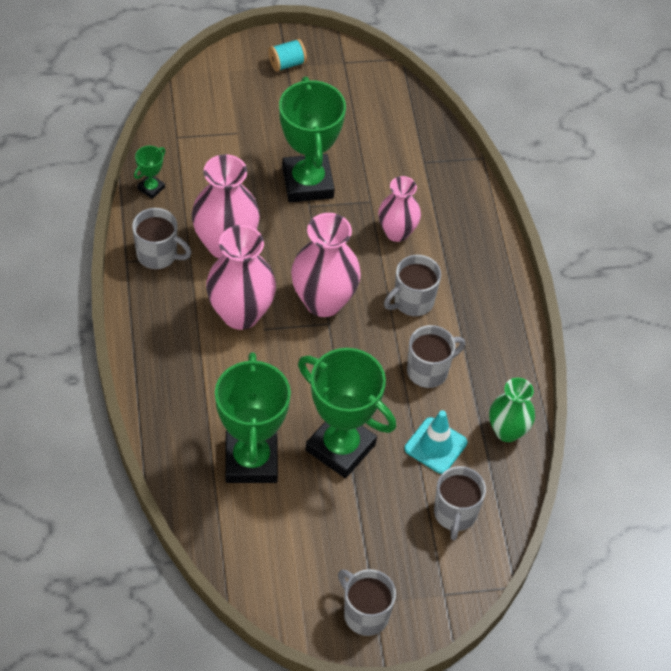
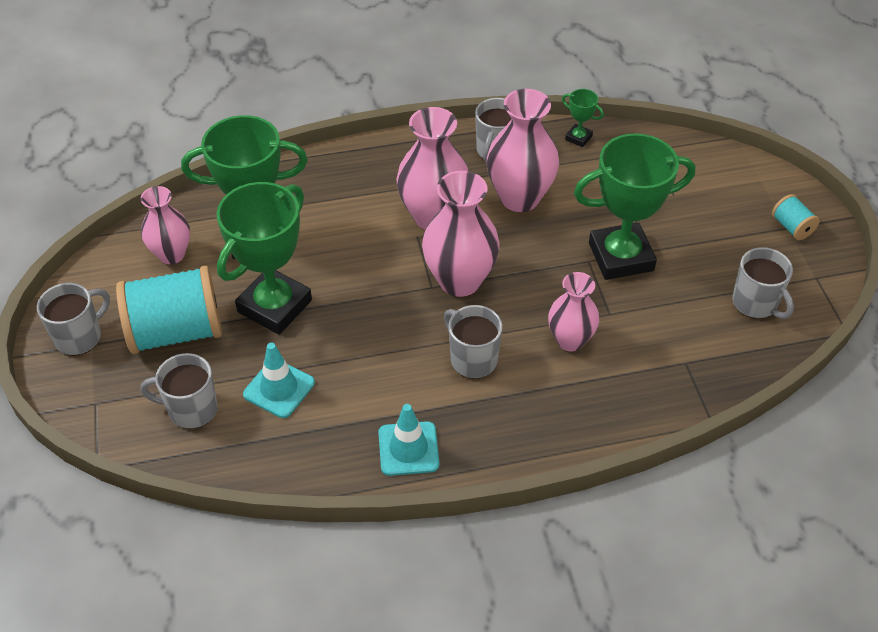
camera: 90 degrees right, 5 degrees down
(264, 537) = (171, 254): none -> pink vase
(365, 529) = (176, 331): none -> turquoise spool
(428, 371) = (378, 378): grey mug -> grey mug (755, 303)
(500, 355) = (408, 449): none -> turquoise traffic cone
(507, 431) = (300, 457): green vase -> none

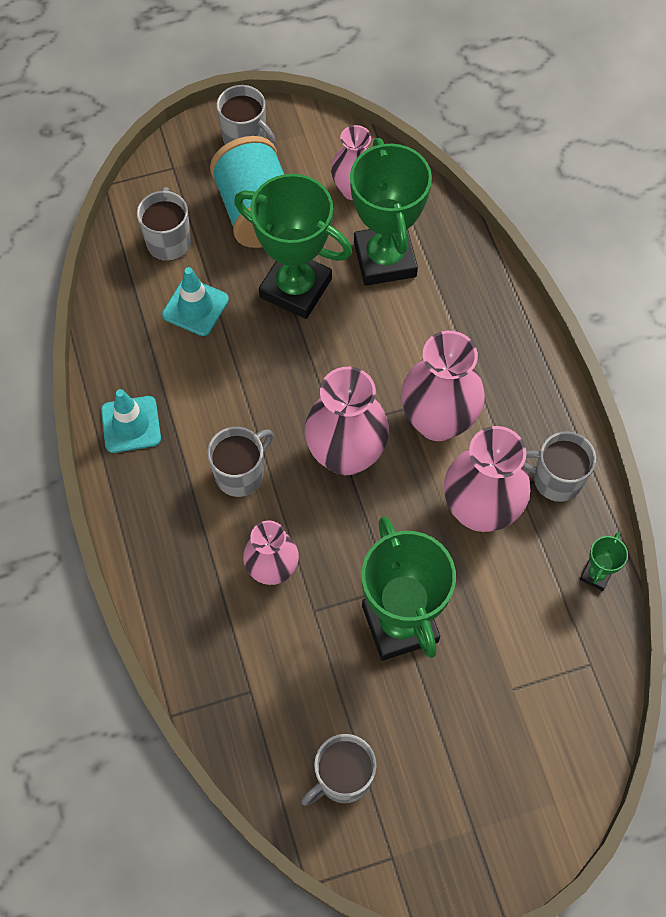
camera: 85 degrees right, 15 degrees up
(791, 227) = (474, 836): turquoise spool -> none

